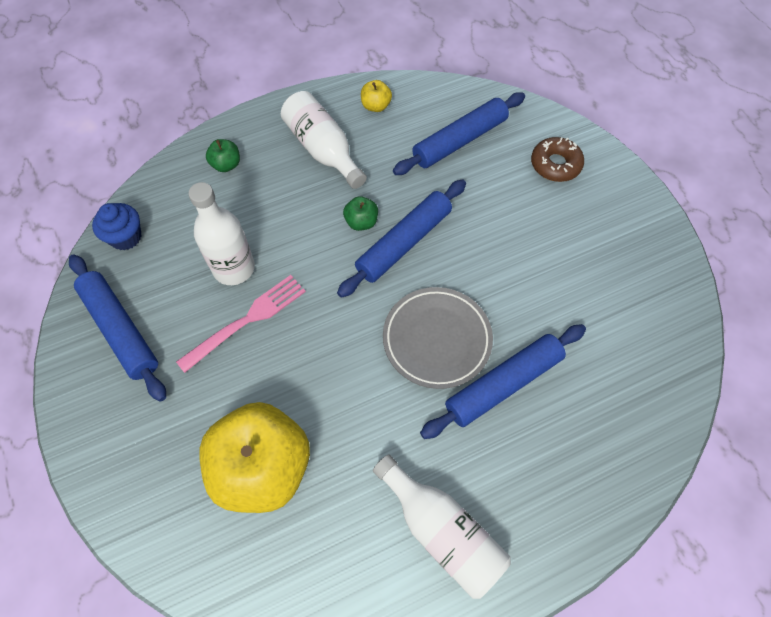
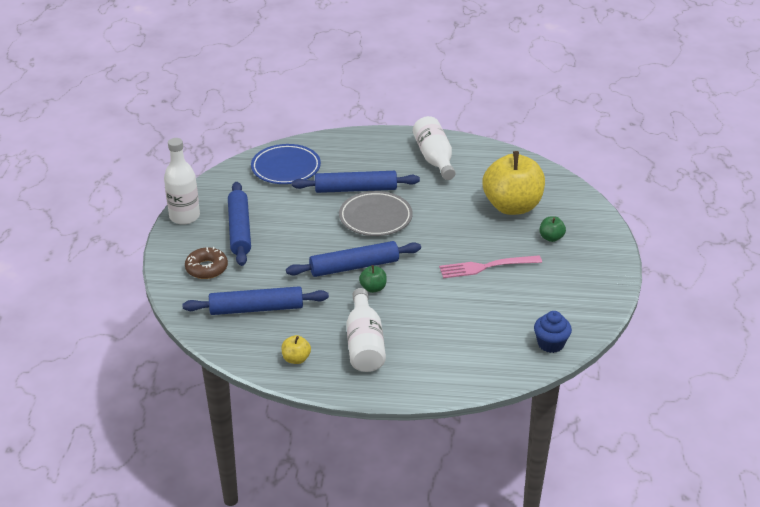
camera: 150 degrees left, 25 degrees down
(120, 330) = (573, 292): blue rolling pin -> blue rolling pin (240, 230)
(226, 165) = (448, 363): green apple -> green apple (551, 238)
(234, 268) = (479, 296): white bottle -> white bottle (184, 216)
(630, 378) = (286, 168): none -> blue plate

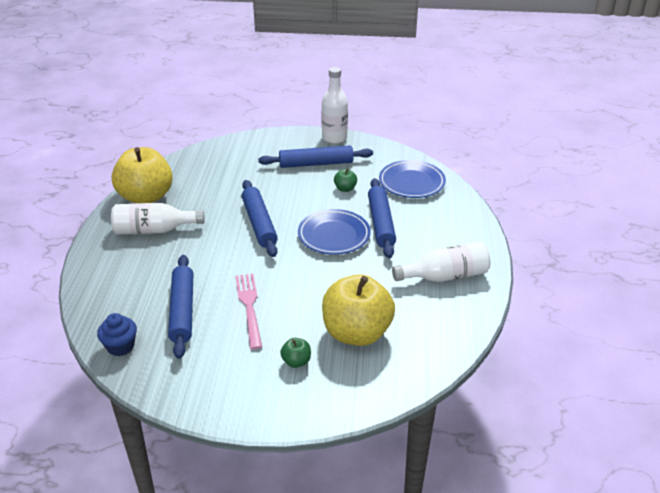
camera: 90 degrees right, 0 degrees up
(206, 268) = (265, 152): brown donut -> none
(256, 308) = (211, 176): blue rolling pin -> blue rolling pin (182, 311)
(296, 359) = (146, 197): yellow apple -> yellow apple, size x2.45
(373, 288) = (227, 234): green apple -> green apple (345, 189)
(375, 218) = (334, 235): grey plate -> blue plate

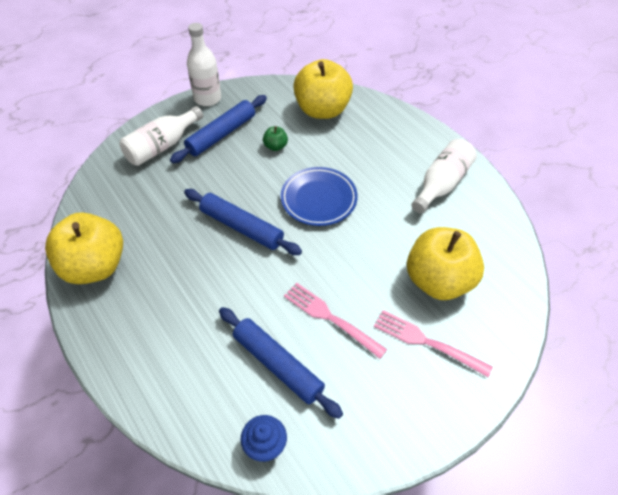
camera: 40 degrees left, 15 degrees up
(154, 230) = (148, 299): white bottle -> white bottle (162, 146)
(296, 361) = (426, 342): green apple -> pink fork
(381, 223) = (342, 164): blue rolling pin -> none
(411, 183) = (322, 110): blue plate -> yellow apple

